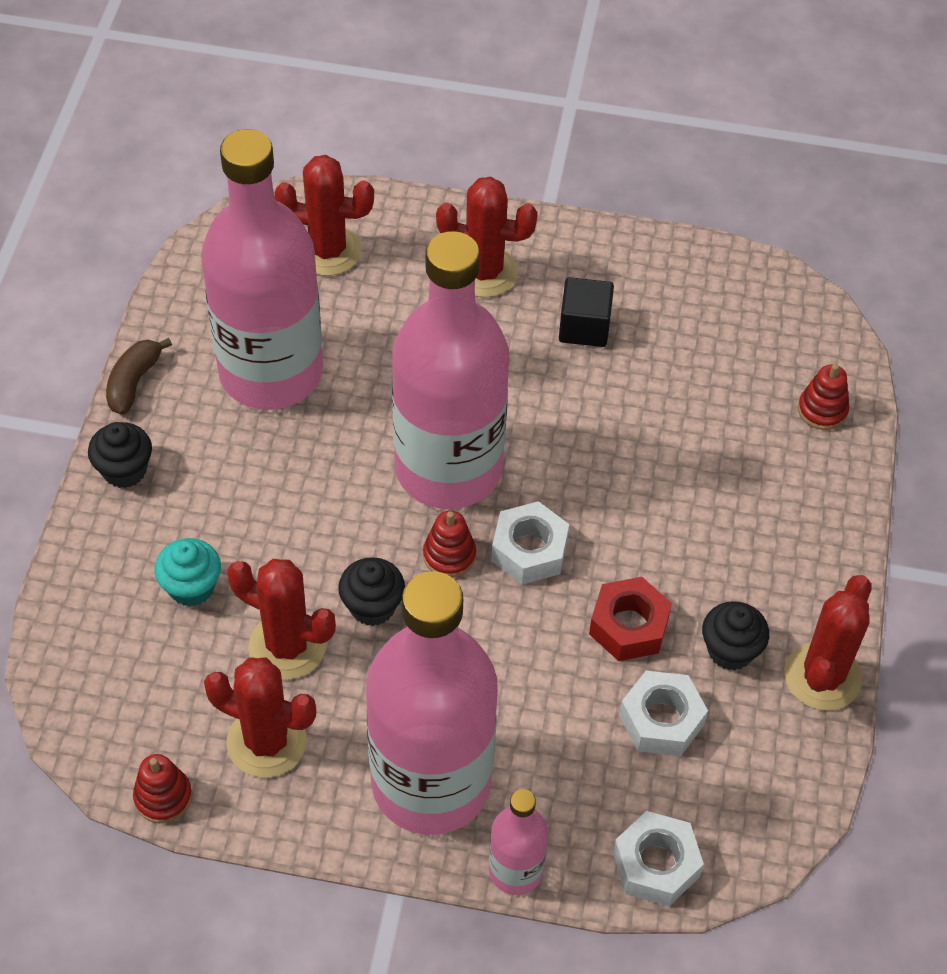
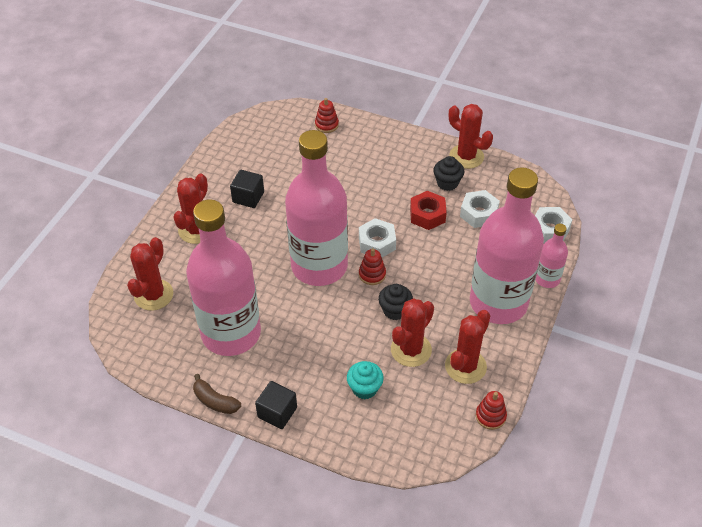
camera: 75 degrees left, 5 degrees down
(124, 470) = (277, 412): black cupcake -> black cube

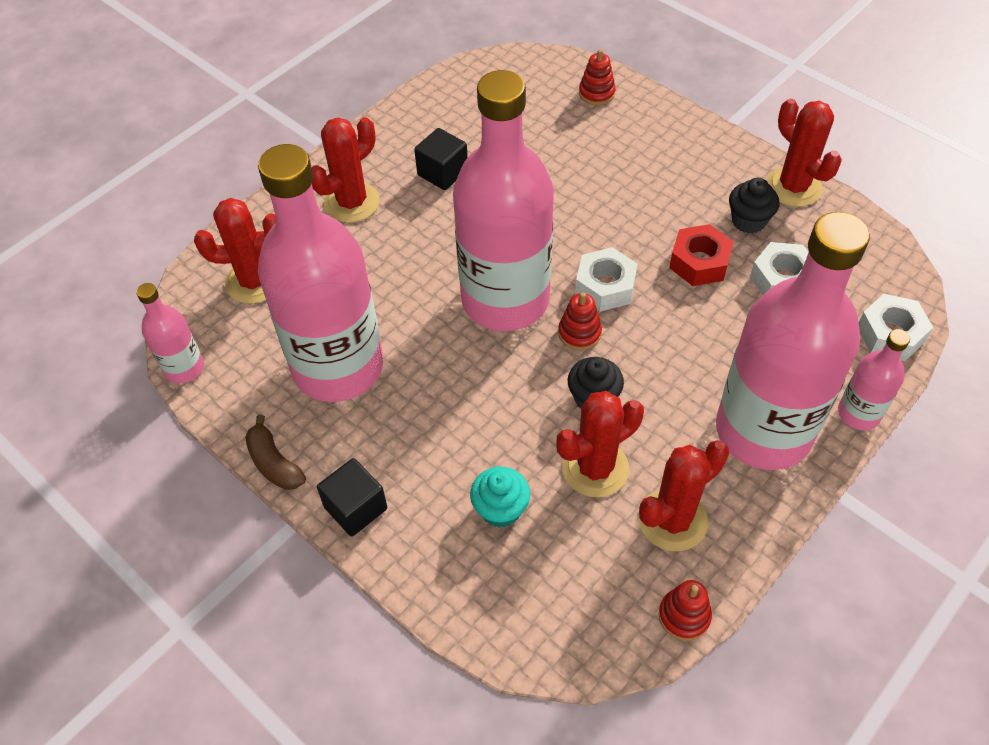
camera: 20 degrees right, 5 degrees up
(130, 360) = (184, 368): none -> pink bottle
(153, 295) = (254, 281): red cactus -> red cactus turned 45 degrees clockwise

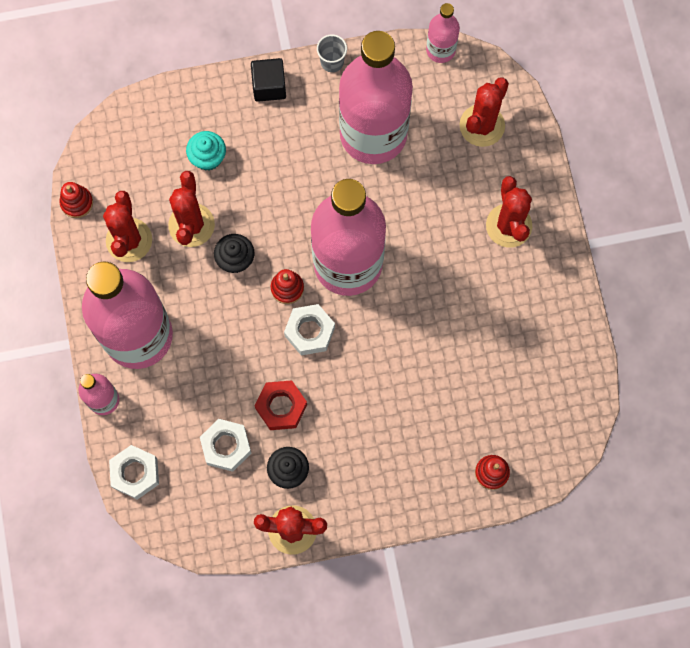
camera: 125 degrees right, 20 degrees up
(274, 463) = (332, 62): brown banana -> grey cup
(442, 173) = (492, 303): black cube -> none

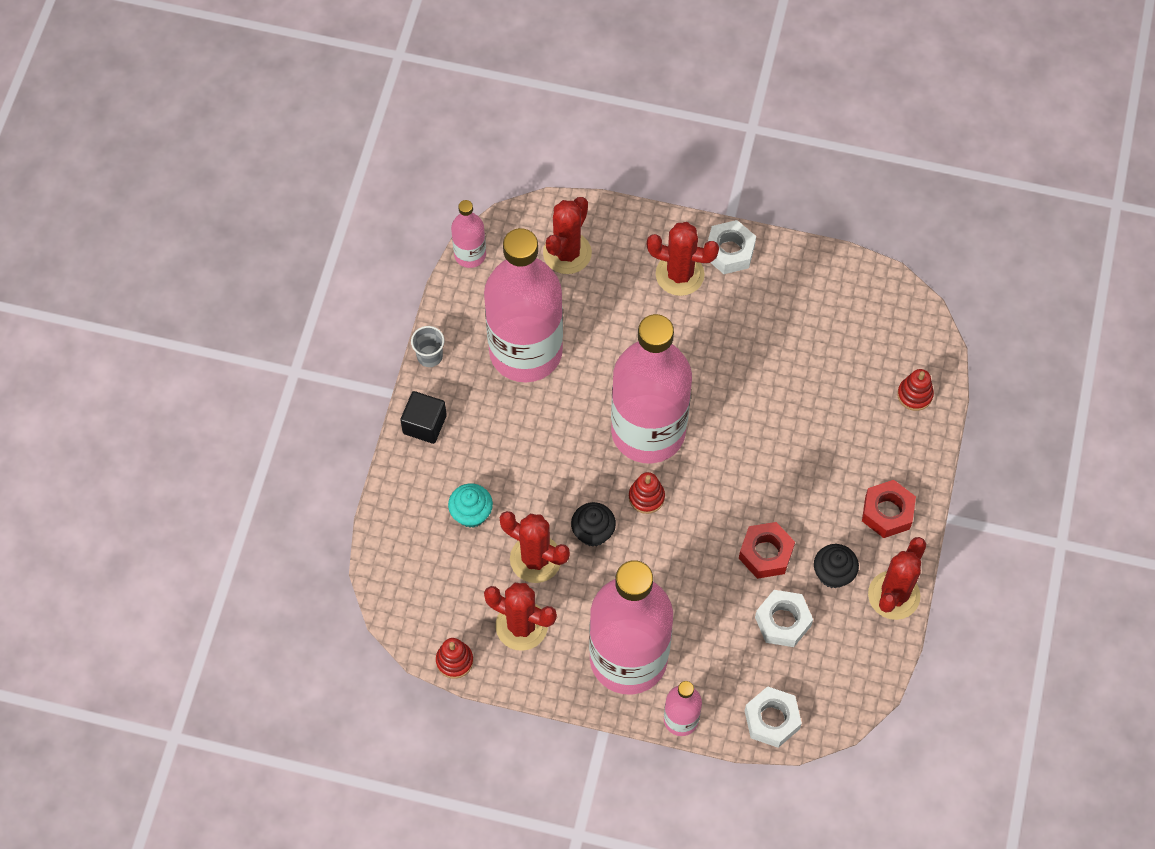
camera: 65 degrees left, 10 degrees down
(309, 332) = (701, 495): white nut -> white nut (729, 251)
(367, 493) = (887, 512): none -> red nut
(482, 125) = (567, 253): red cactus -> red cactus turned 60 degrees clockwise

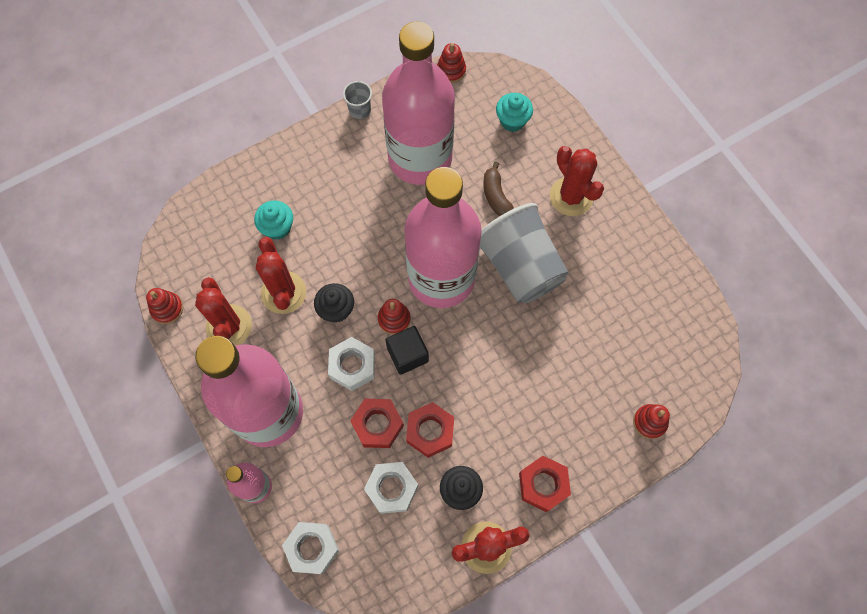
camera: 45 degrees right, 5 degrees up
(424, 424) = (311, 148): black cube -> black cube (407, 354)
(470, 255) = (451, 70): pink bottle -> red stacking toy
(567, 253) = (512, 121): red cactus -> turquoise cupcake
(621, 327) = (496, 196): none -> brown banana
(698, 366) = (520, 266): none -> grey cup
(721, 586) = (377, 425): none -> red nut
(729, 251) = (620, 211): white nut -> white nut (352, 366)

